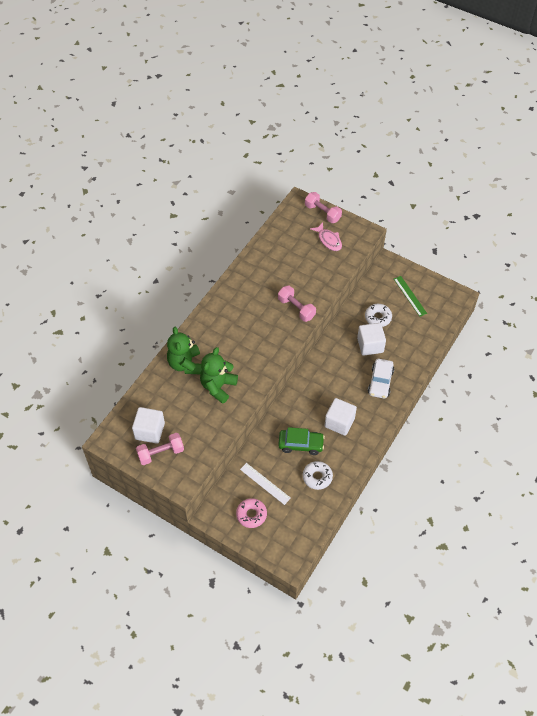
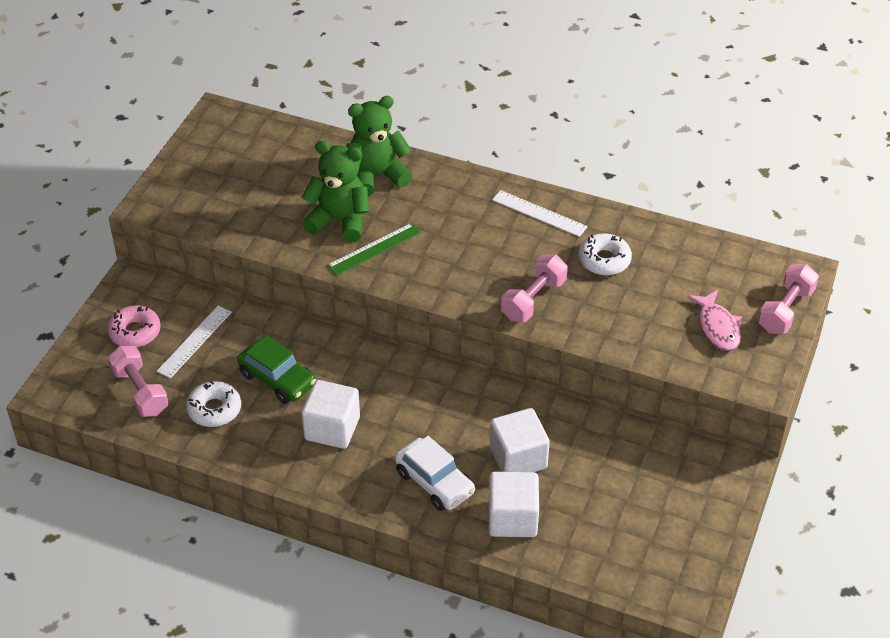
camera: 80 degrees right, 10 degrees down
(150, 431) = (241, 156): white cube -> white cube (512, 518)
(161, 453) = (203, 175): pink dumbbell -> pink dumbbell (140, 391)
(234, 295) = (539, 213): none -> white ruler
(301, 444) = (277, 379): green car -> green car turned 45 degrees counterclockwise
(328, 240) = (717, 327): pink fish -> pink fish turned 60 degrees counterclockwise
(378, 317) = (589, 464): white donut -> white donut (604, 260)
(380, 382) = (434, 482): white car -> white car turned 135 degrees counterclockwise
(410, 296) = (663, 513): green ruler -> green ruler (374, 249)

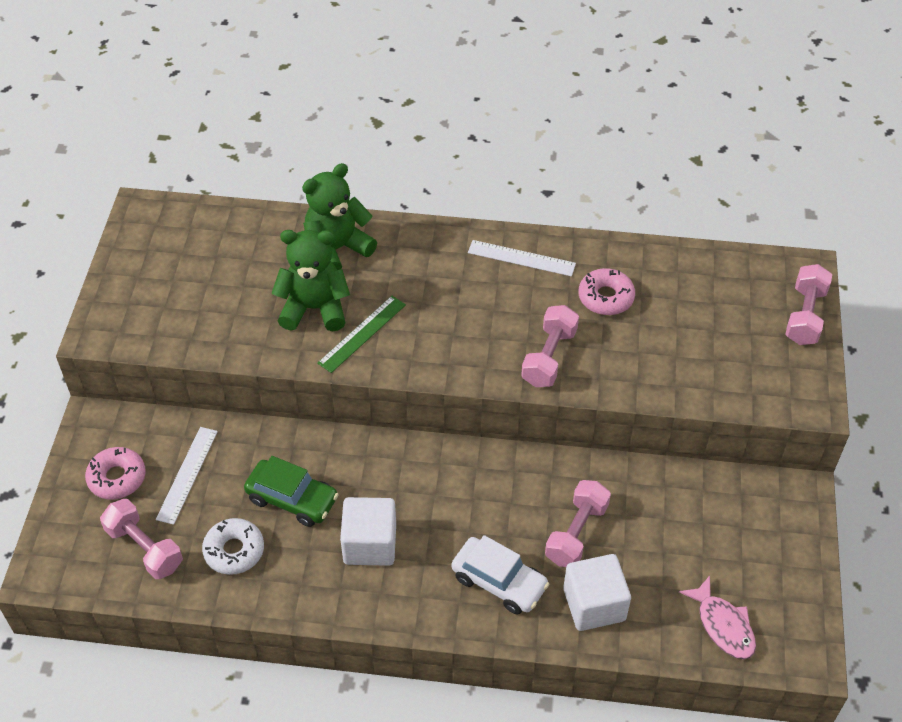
camera: 15 degrees left, 5 degrees up
(518, 458) = (576, 533): white cube -> pink dumbbell
(604, 260) = (606, 297): white donut -> pink donut
(717, 327) = (745, 349): pink fish -> pink fish (723, 625)

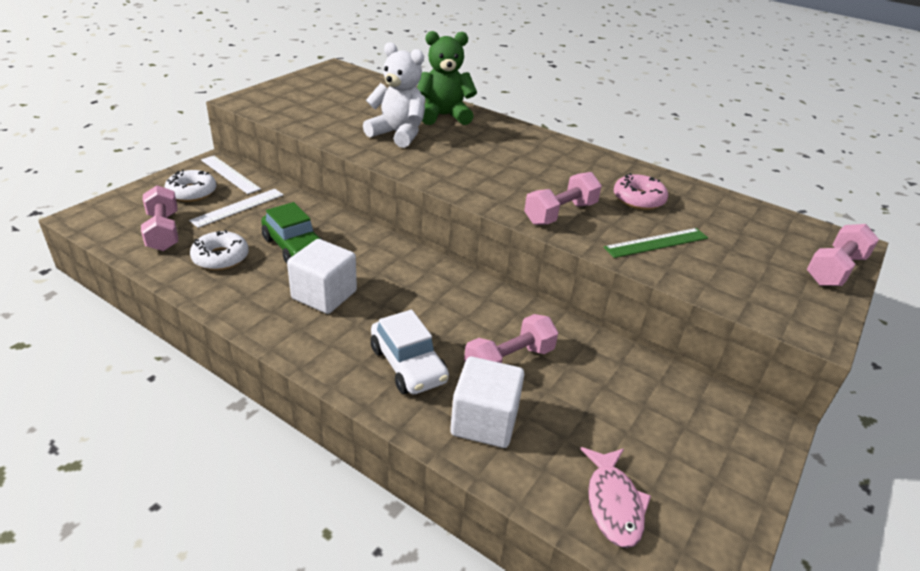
camera: 25 degrees right, 15 degrees down
(117, 478) = (192, 192): pink donut -> white donut
(314, 309) = (398, 134): green teddy bear -> white teddy bear
(362, 333) = (419, 155): green ruler -> green ruler (656, 243)
(521, 258) = (581, 159): white ruler -> white ruler (230, 174)

